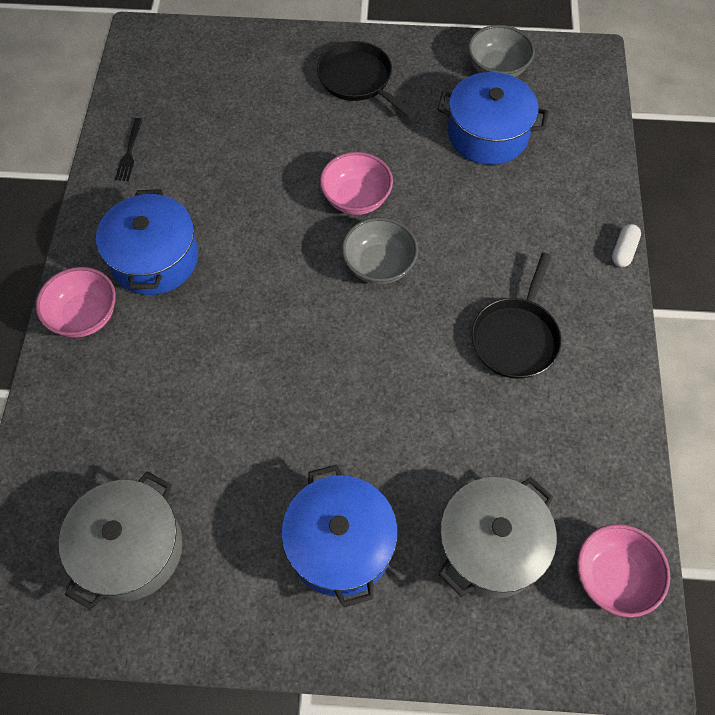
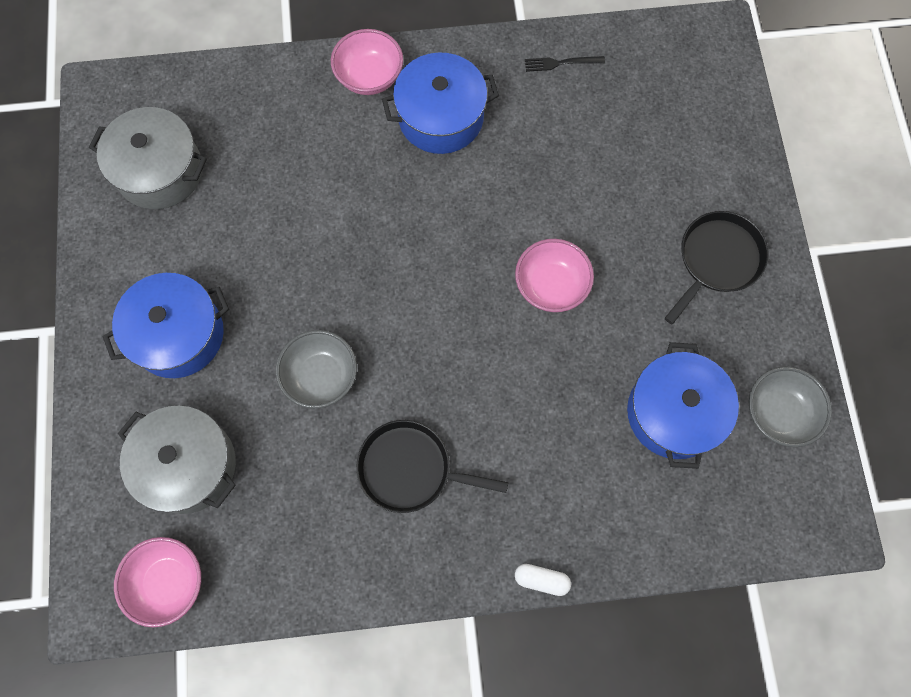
camera: 80 degrees right, 10 degrees up
(379, 265) = (472, 322): grey bowl -> grey bowl (321, 376)

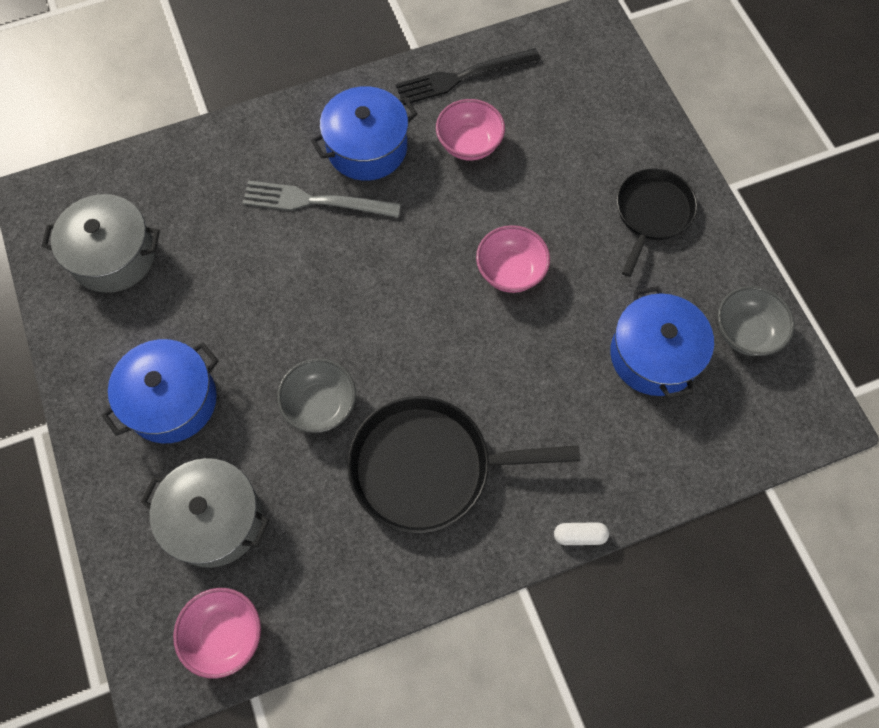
camera: 15 degrees left, 5 degrees down
(369, 77) = (290, 127): pink bowl -> pink bowl (469, 144)
(373, 162) = (315, 201): none -> grey fork
(410, 469) = (428, 467): black pan -> black pan, size x1.55
(561, 63) = (462, 77): black fork -> black fork, size x1.99

